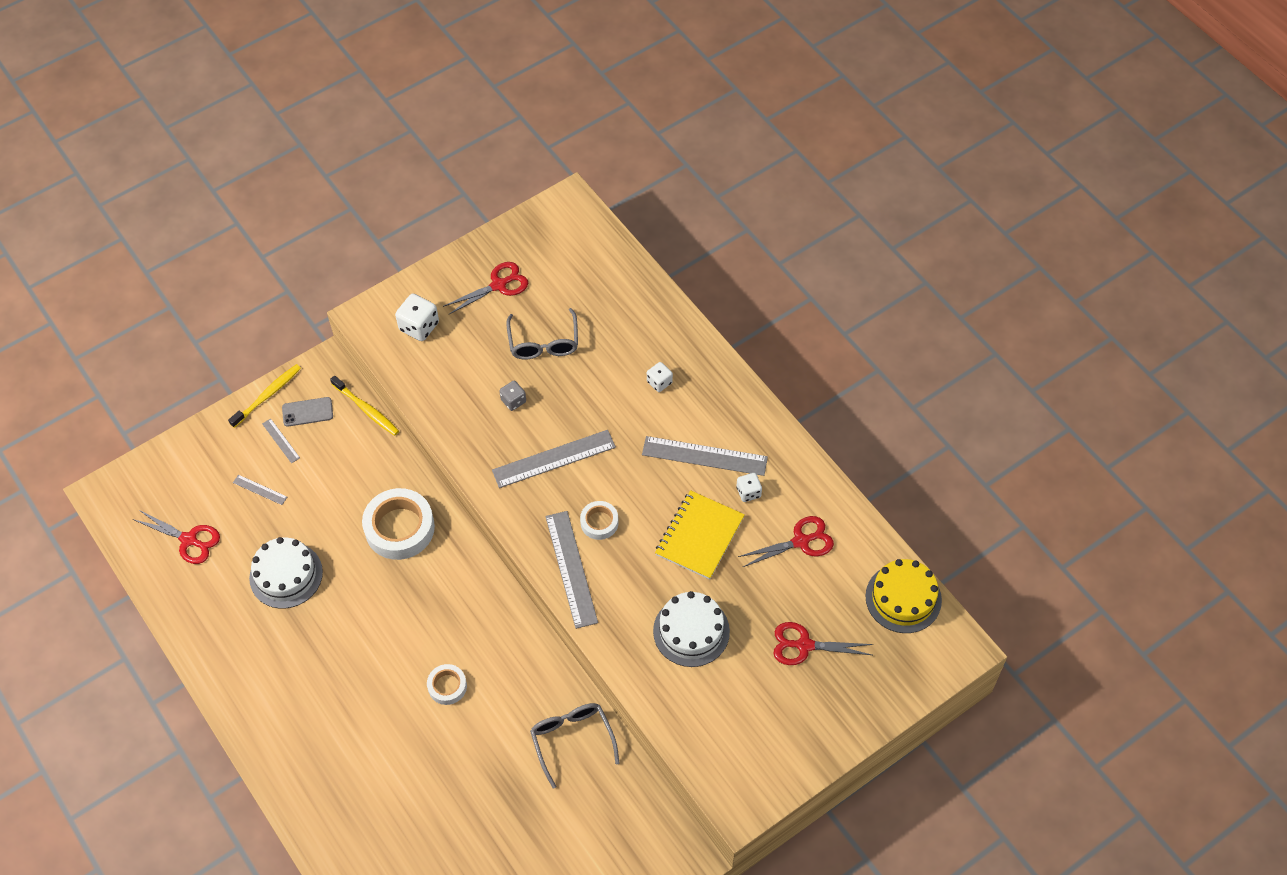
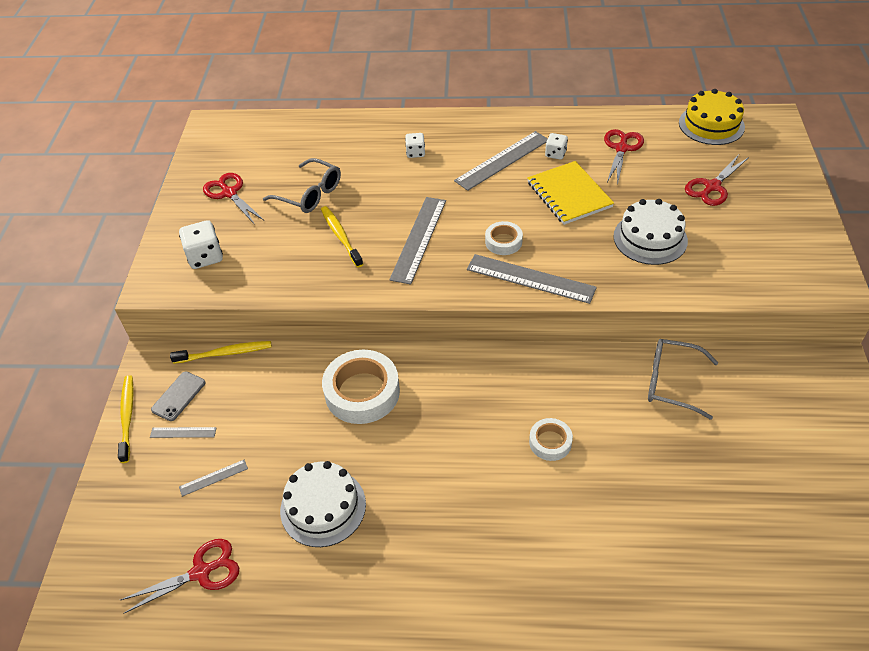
camera: 50 degrees left, 10 degrees down
(499, 285) = (229, 193): red scissors -> red scissors turned 45 degrees counterclockwise
(513, 401) = (340, 236): grey dice -> yellow toothbrush

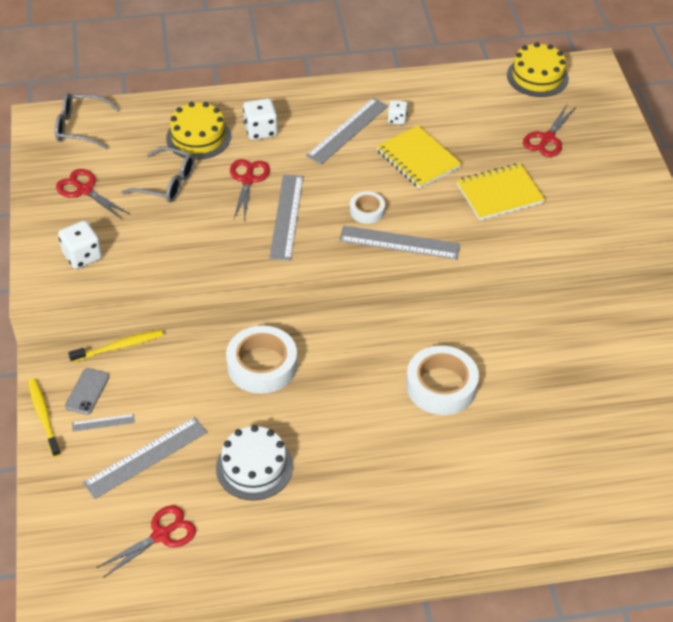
camera: 15 degrees left, 0 degrees up
(213, 478) = (146, 457): grey ruler -> grey ruler, size x2.09
(340, 236) = (210, 221): yellow toothbrush -> none
(353, 153) = (198, 137): none -> yellow cake
(415, 153) = (260, 130): white dice -> white dice, size x1.62
(550, 442) = (441, 386): white tape -> white tape, size x1.88
(621, 148) = (458, 108): red scissors -> red scissors (248, 180)
(650, 238) = (499, 194): white cake -> yellow notebook
(671, 382) = (536, 321): grey glasses -> grey glasses (80, 127)

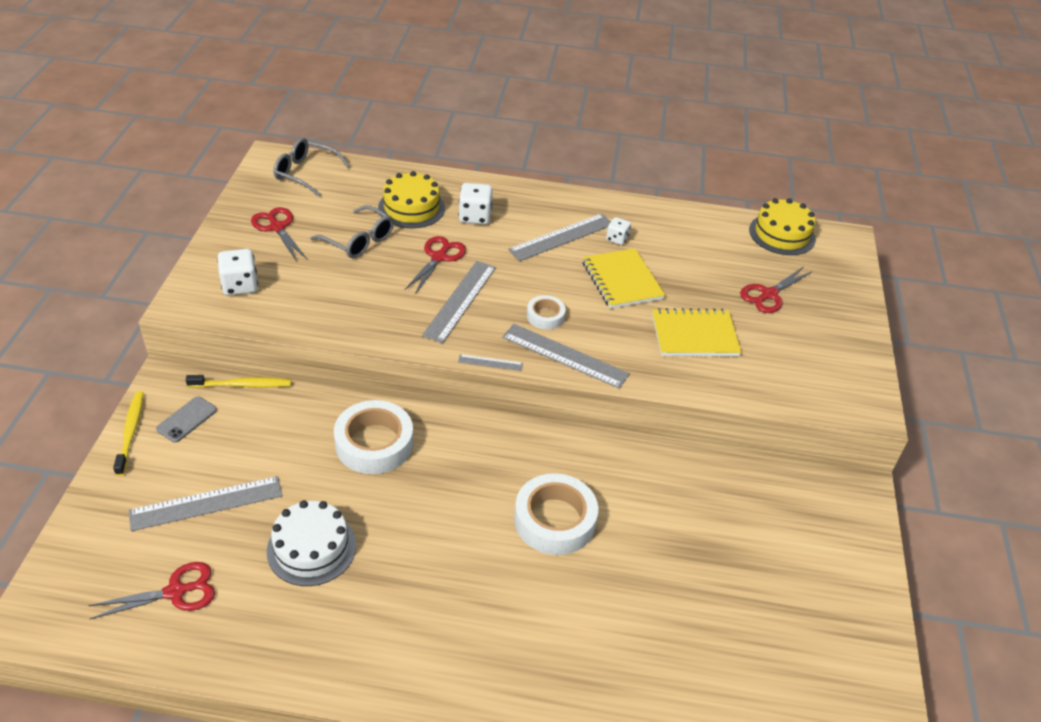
camera: 15 degrees right, 5 degrees down
(103, 423) = (184, 455): grey ruler -> grey ruler (490, 362)

